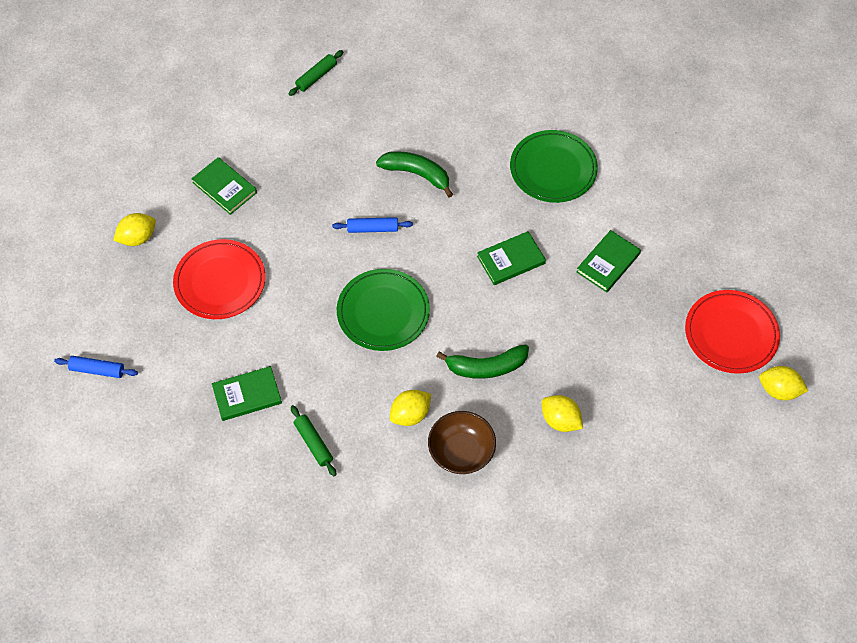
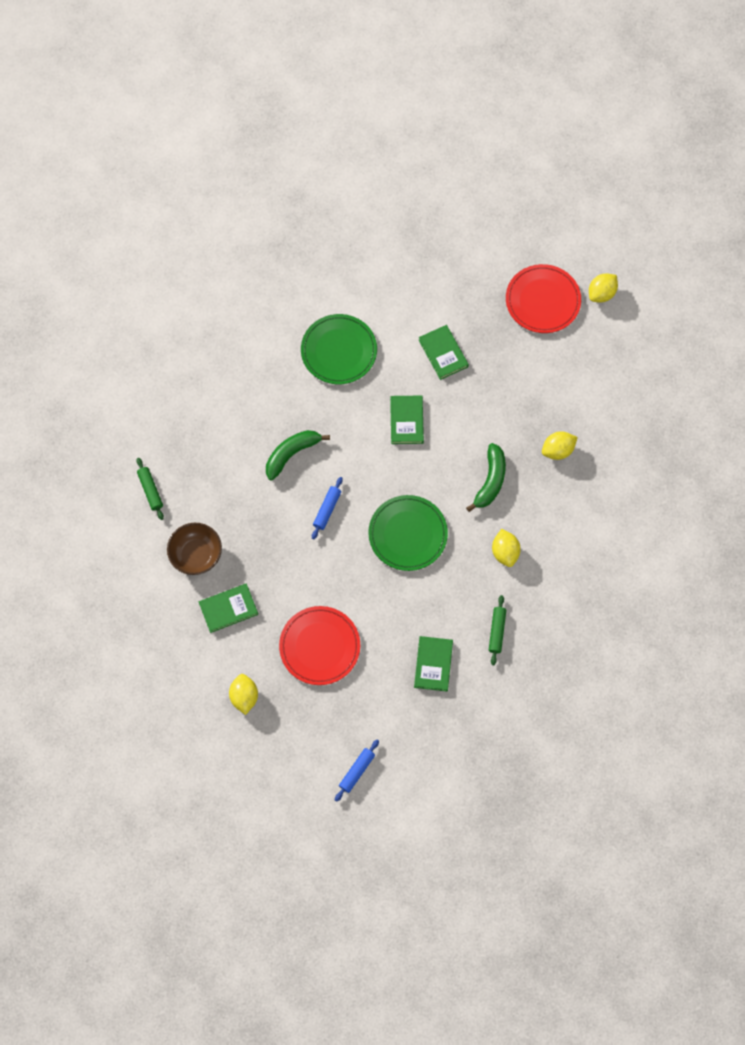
camera: 65 degrees left, 10 degrees up
(313, 443) = (497, 631): green rolling pin -> green rolling pin turned 75 degrees counterclockwise
(461, 452) = (551, 530): brown bowl -> brown bowl (196, 555)

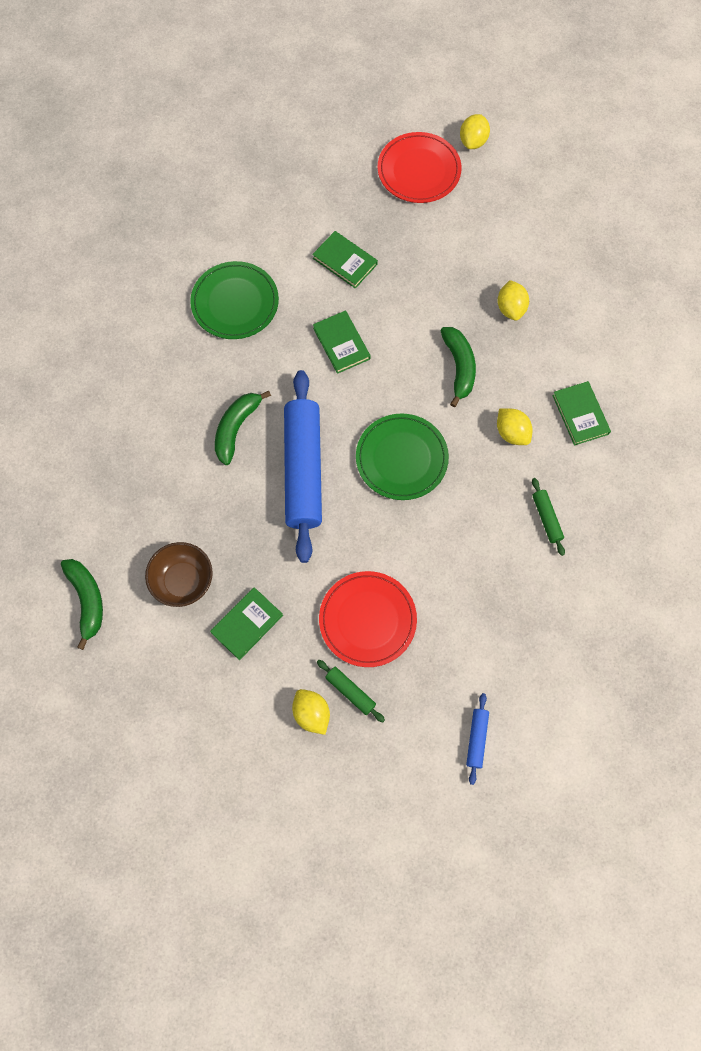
camera: 25 degrees left, 0 degrees up
(120, 538) = (87, 600): none -> green banana
(150, 490) = (98, 533): green rolling pin -> green rolling pin (350, 692)
(327, 510) = (303, 470): blue rolling pin -> blue rolling pin, size x2.42
(433, 664) = (498, 583): green book -> green book (580, 414)
(557, 450) = (511, 308): yellow lemon -> yellow lemon turned 45 degrees counterclockwise

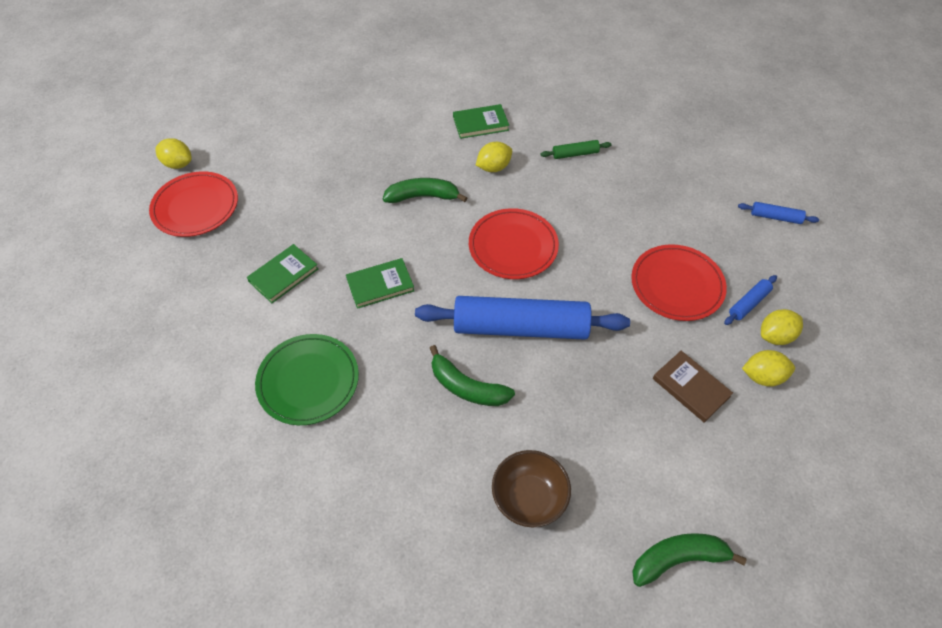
camera: 85 degrees left, 15 degrees down
(183, 581) = (647, 449): brown bowl -> brown bowl (529, 497)
(247, 624) = (691, 387): green book -> brown book
(350, 692) = (748, 303): green rolling pin -> blue rolling pin
(401, 458) = (513, 246): green plate -> red plate
(511, 308) = (369, 156): yellow lemon -> yellow lemon (762, 376)

